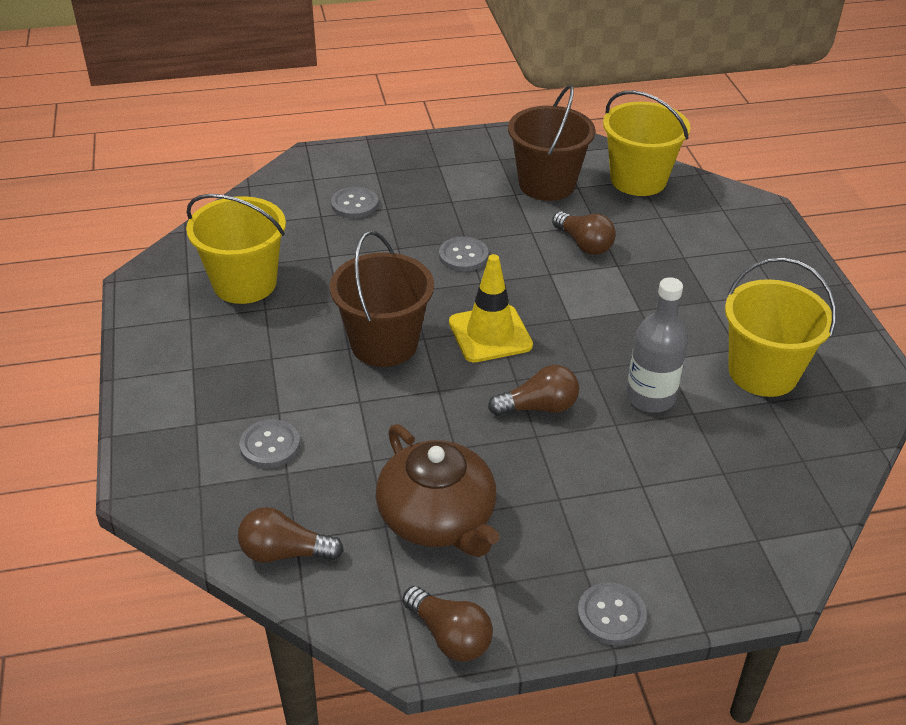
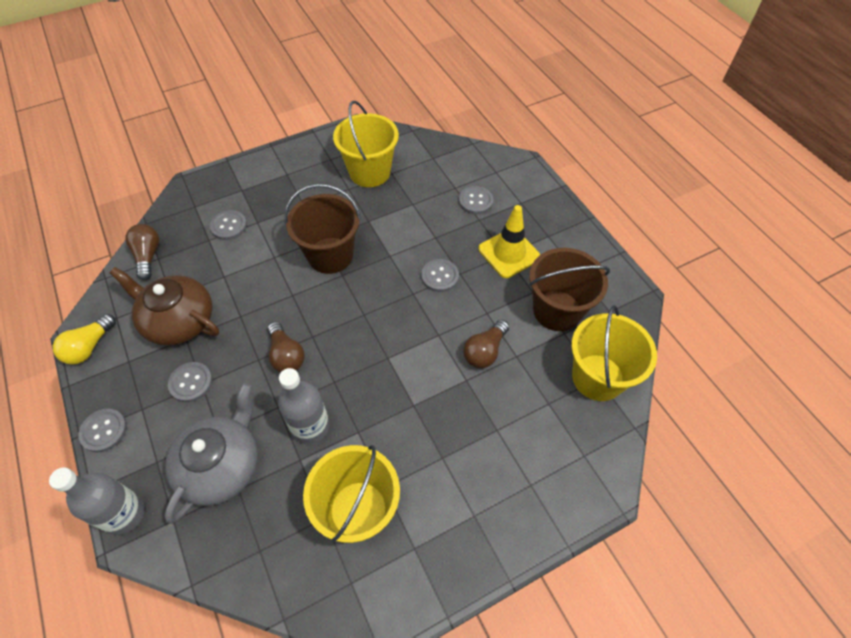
camera: 75 degrees right, 15 degrees up
(438, 518) = (178, 321): brown teapot -> brown teapot turned 75 degrees clockwise
(450, 636) = (89, 347): brown light bulb -> yellow light bulb
(490, 334) = (356, 311): yellow traffic cone -> yellow traffic cone (509, 253)
(554, 509) = (191, 382): none -> grey button
(689, 485) = (222, 465): none -> grey teapot
(744, 591) = (124, 514): none -> grey bottle

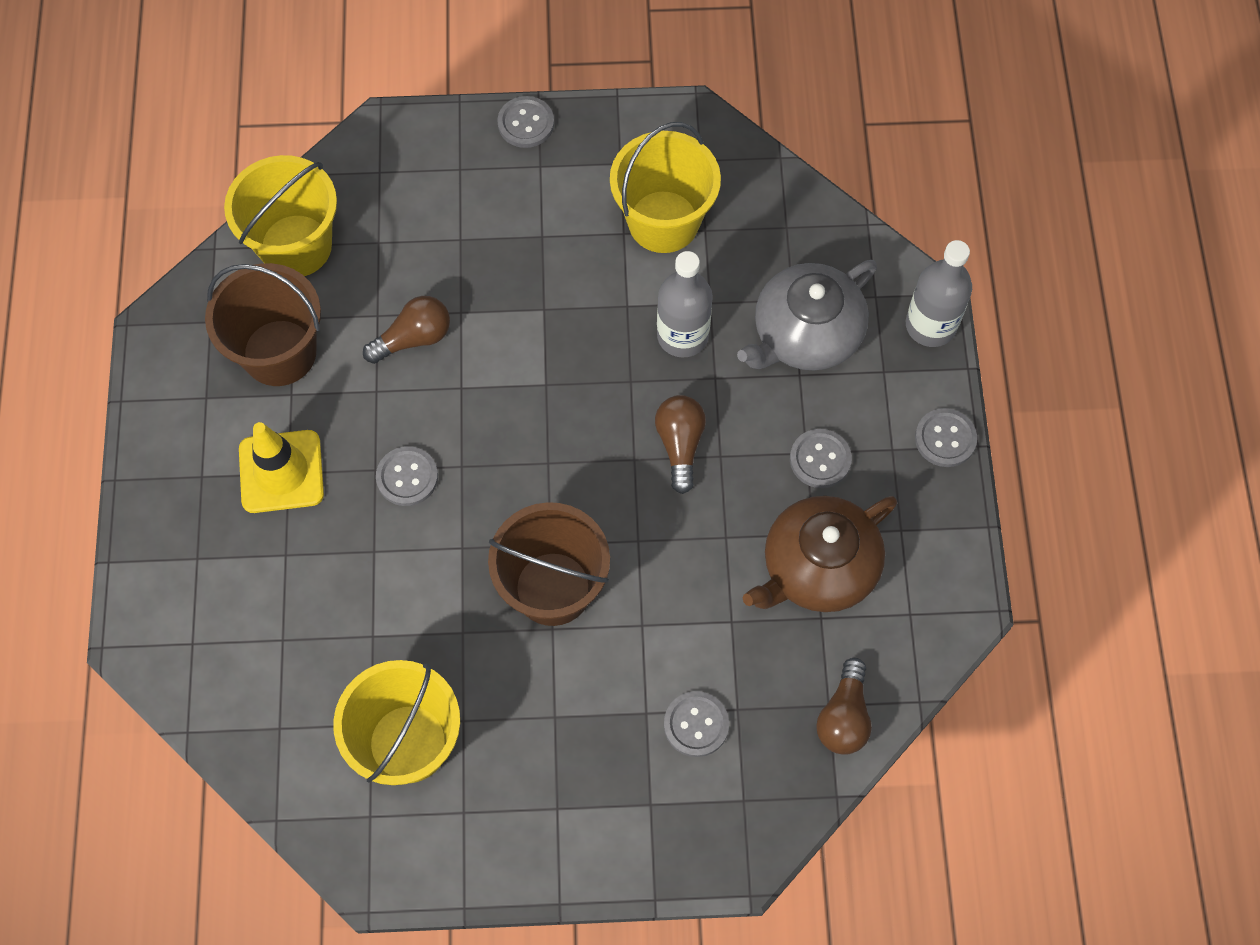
camera: 155 degrees left, 10 degrees up
(89, 347) = (954, 577): yellow light bulb -> none
(178, 321) = (818, 567): brown teapot -> brown teapot turned 90 degrees clockwise
(475, 201) = (267, 594): grey button -> grey button (526, 123)

